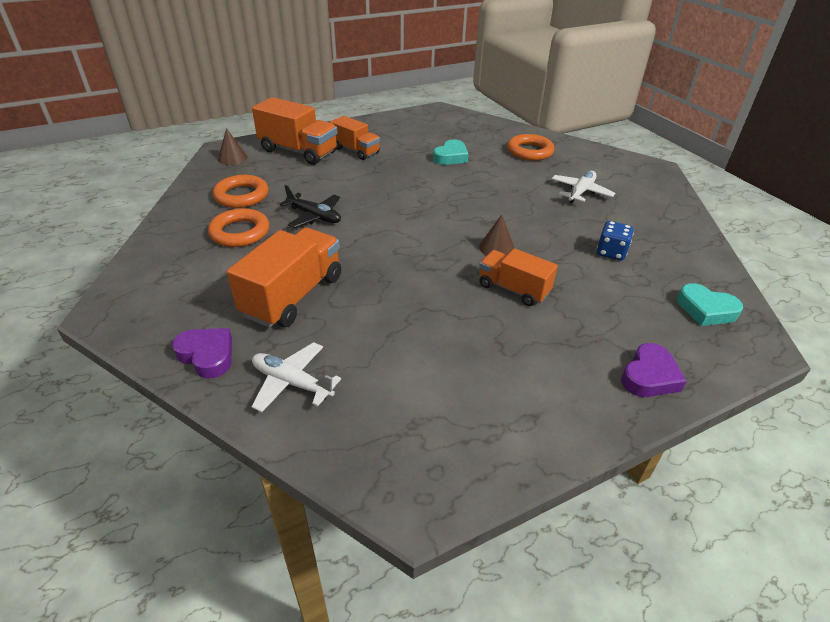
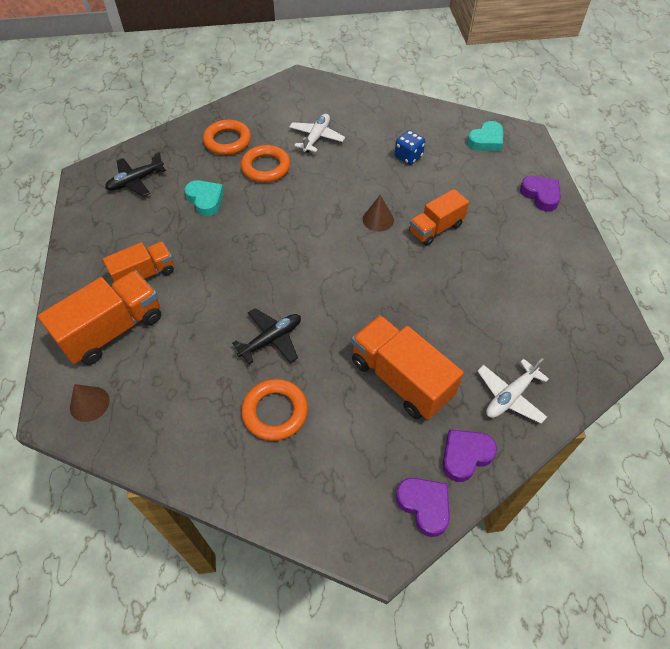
camera: 70 degrees left, 15 degrees up
(148, 334) = (424, 506): none -> purple heart
(241, 196) = (195, 403): orange ring -> orange ring (266, 167)
(448, 127) = (136, 181): none -> black plane
(580, 192) = (316, 137): white plane -> white plane turned 60 degrees clockwise

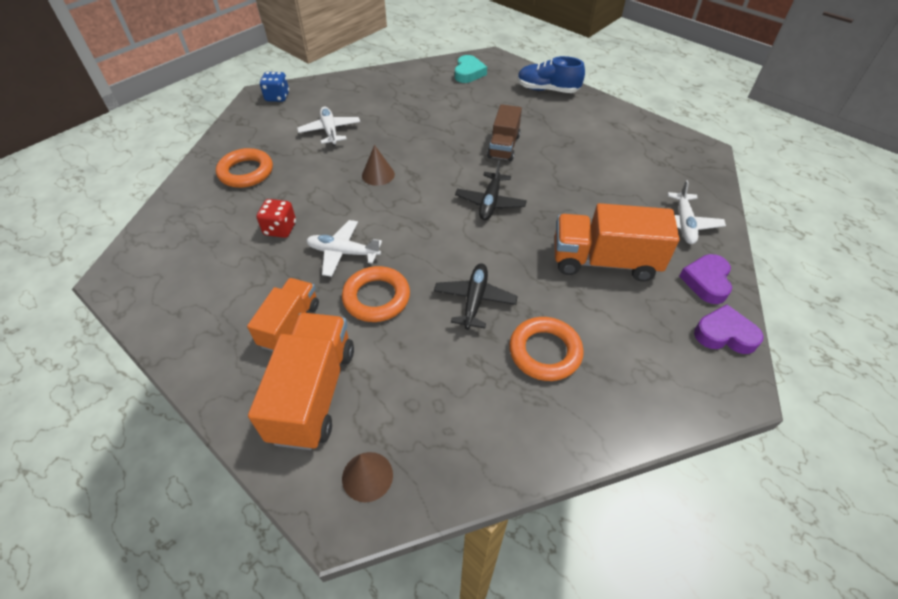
camera: 40 degrees left, 5 degrees down
(136, 181) = (182, 252): black plane -> black plane (490, 202)
(205, 200) = (280, 229): turquoise heart -> red dice
(225, 244) = (343, 253): none -> white plane
(266, 167) = (309, 174): orange ring -> orange ring (376, 298)
(378, 219) = (453, 163): brown cone -> brown cone (378, 175)
(408, 157) = (424, 109): blue dice -> blue dice (277, 97)
(435, 228) = (503, 147): orange truck -> brown truck
(540, 195) = (547, 90): purple heart -> blue shoe

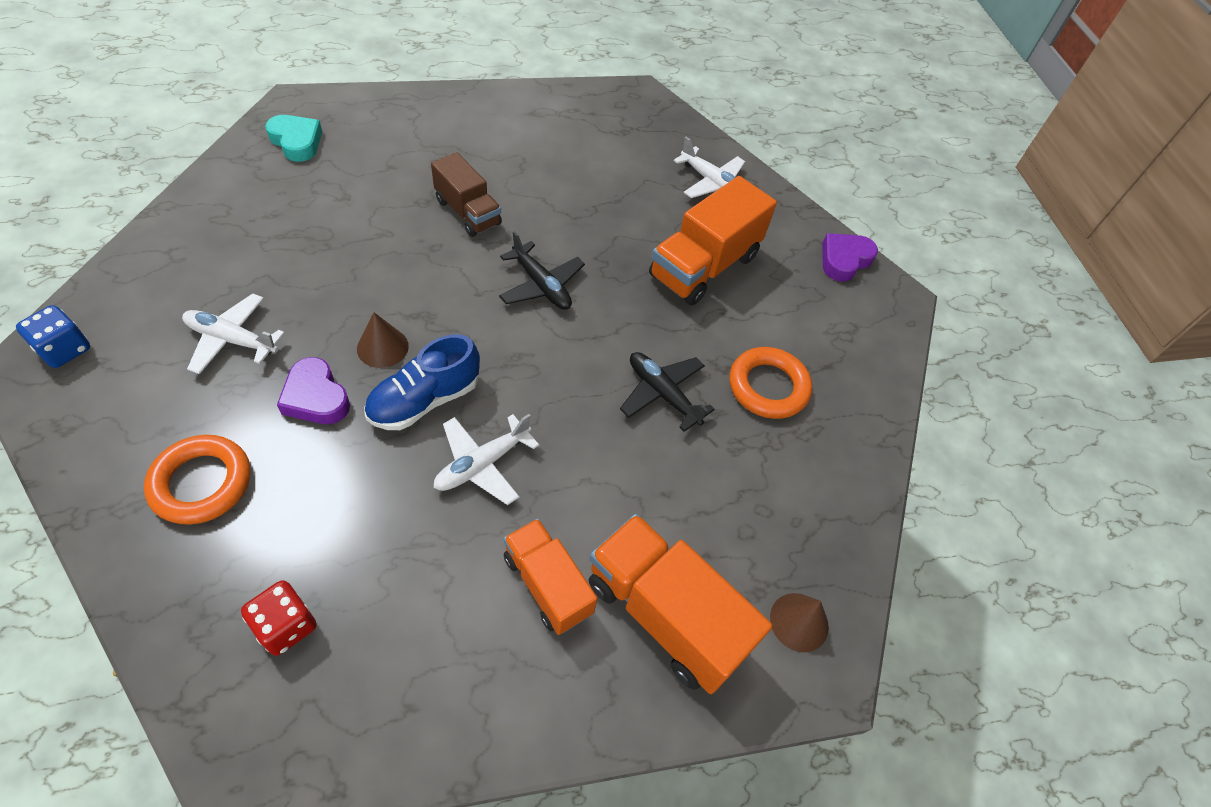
camera: 60 degrees left, 5 degrees up
(280, 229) = (369, 506): red dice -> red dice (286, 626)
(376, 298) = (583, 475): orange ring -> none
(547, 90) = (418, 111): blue shoe -> blue shoe (424, 400)
(706, 281) = (785, 224): purple heart -> purple heart (316, 397)

